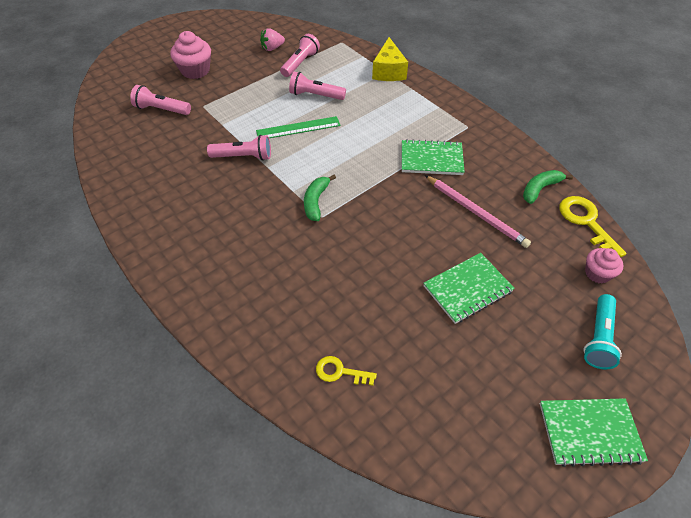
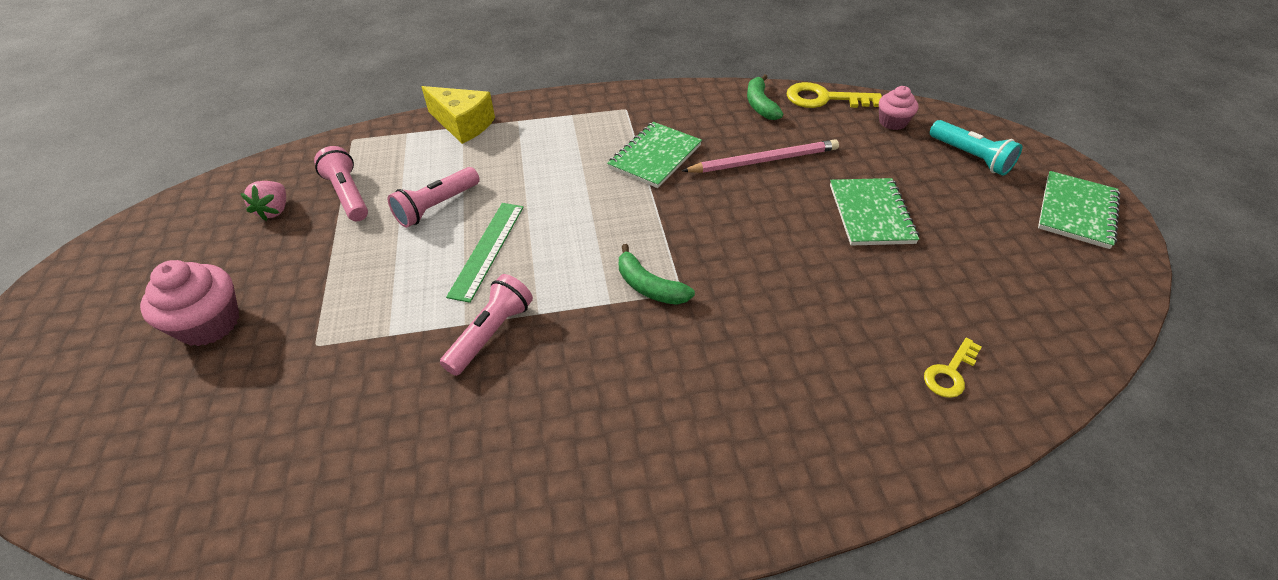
camera: 60 degrees left, 5 degrees down
(162, 109) = (259, 408): pink flashlight -> none

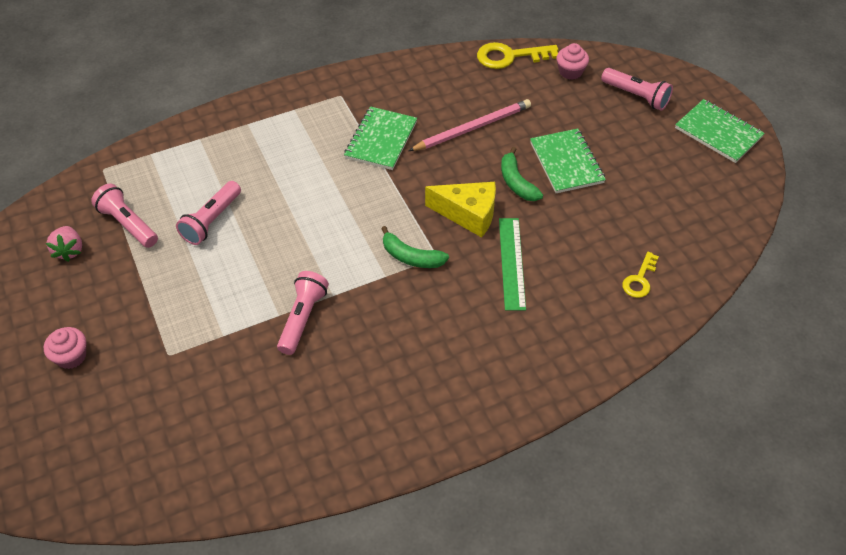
camera: 15 degrees left, 5 degrees up
(209, 323) = (71, 356): pink cupcake -> pink cupcake, size x0.63
(463, 124) = (199, 136): yellow cheese -> yellow cheese (468, 214)
(487, 250) = (271, 251): green ruler -> green ruler (512, 263)
(760, 105) = (457, 72): green banana -> green banana (516, 182)
(970, 157) = (636, 96): turquoise flashlight -> pink flashlight
(1076, 211) = (718, 133): green notebook -> green notebook turned 60 degrees counterclockwise

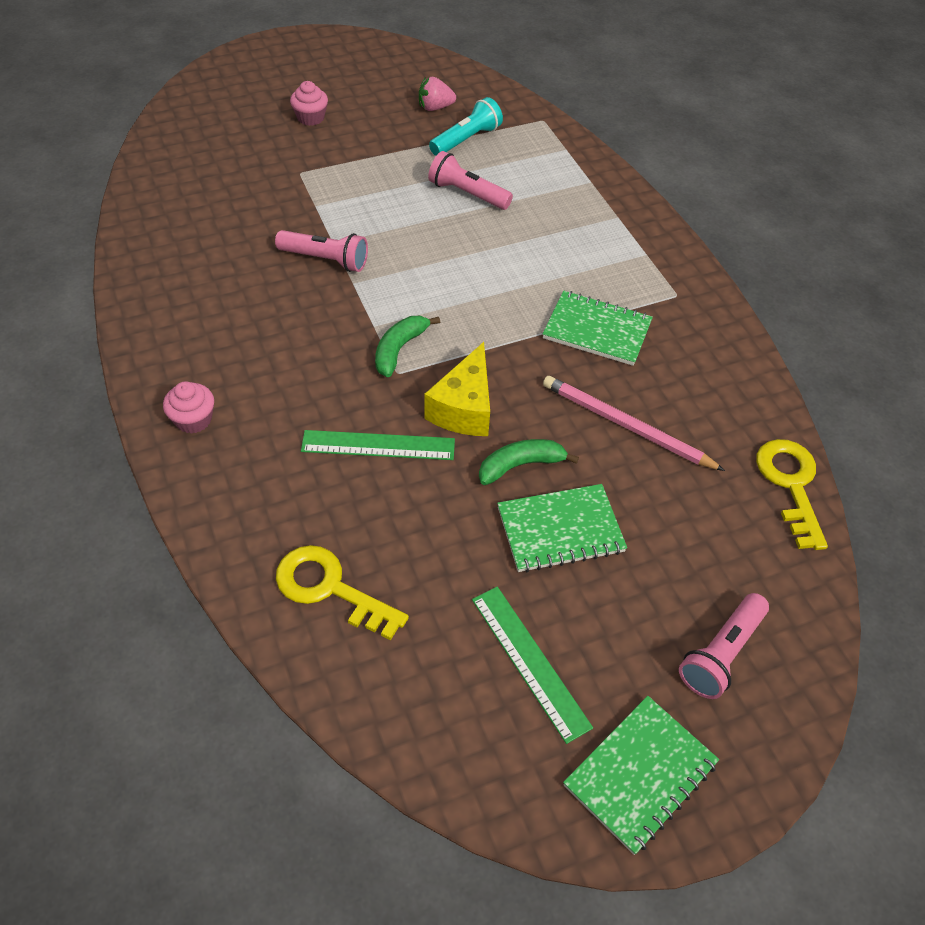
camera: 90 degrees right, 0 degrees up
(128, 224) = (466, 140): pink flashlight -> turquoise flashlight
(473, 128) = (626, 425): pink pencil -> pink pencil turned 150 degrees clockwise
(570, 72) = (768, 563): pink cupcake -> pink cupcake (193, 420)
(639, 279) = (330, 588): yellow key -> yellow key, size x1.66
(664, 177) = (529, 661): none -> green ruler

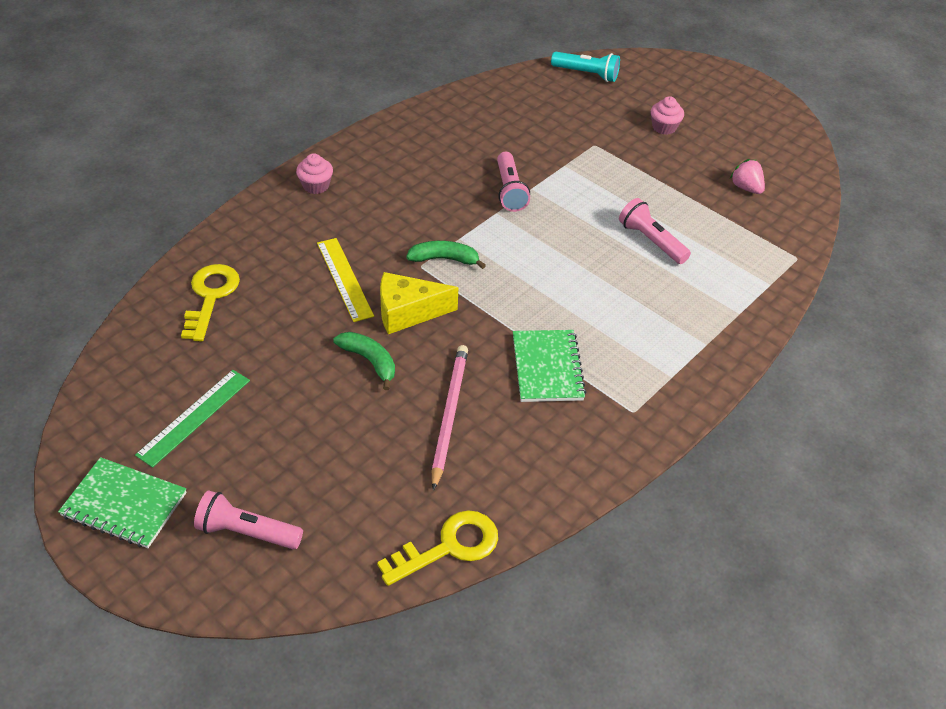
camera: 65 degrees right, 5 degrees down
(378, 445) = (344, 279): green ruler -> yellow ruler
(466, 140) = (721, 219): turquoise flashlight -> turquoise flashlight (586, 74)
(467, 194) = (651, 241): pink flashlight -> pink flashlight turned 45 degrees counterclockwise
(560, 530) = (319, 402): green notebook -> none

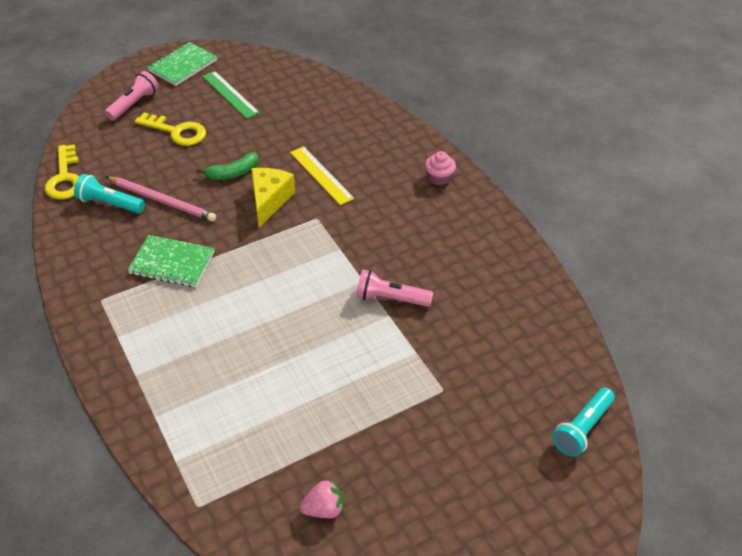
camera: 110 degrees right, 0 degrees up
(210, 296) = (333, 111): yellow key -> yellow key (177, 132)
(344, 279) = (321, 175): yellow ruler -> yellow ruler turned 60 degrees clockwise
(444, 259) = (318, 234): green banana -> none
(477, 469) = (110, 204): none -> turquoise flashlight
(651, 241) = (278, 384): pink flashlight -> none
(664, 127) = (458, 470): pink cupcake -> none

